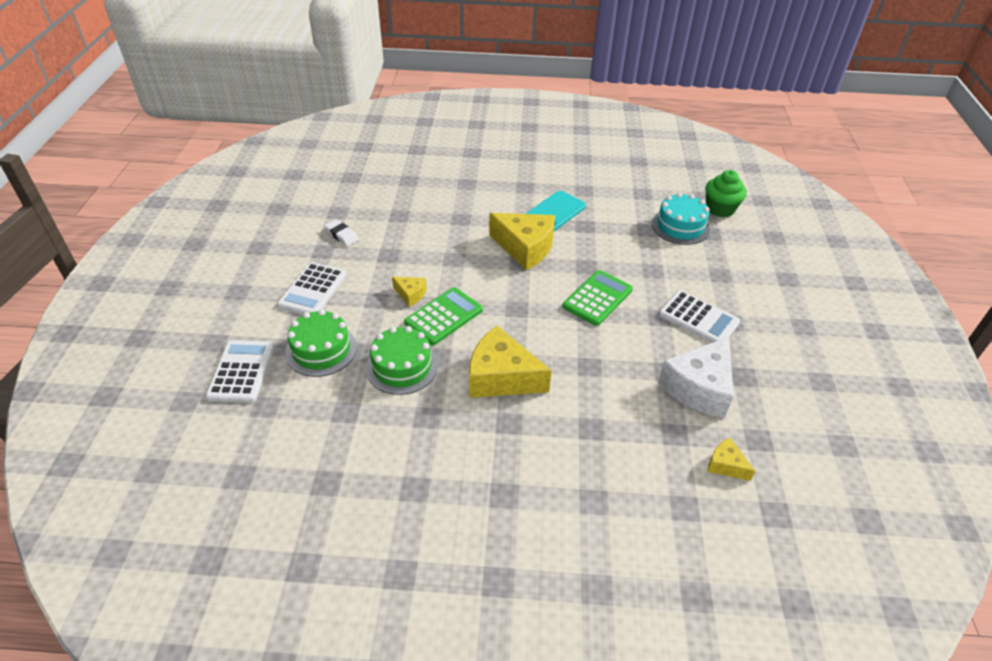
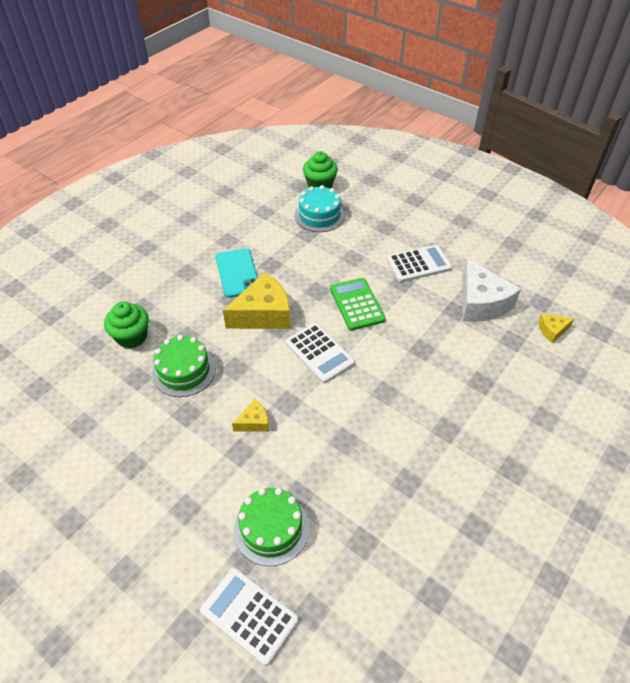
camera: 55 degrees left, 5 degrees up
(313, 290) = (182, 499): white calculator -> white calculator (319, 353)
(341, 235) = (122, 438): white eraser -> none
(402, 367) = (338, 472): green cake -> green cake (184, 371)
(433, 193) = (132, 337): none -> green cupcake
(443, 316) = (300, 412): green calculator -> none
(501, 377) = (397, 409): yellow cheese -> none

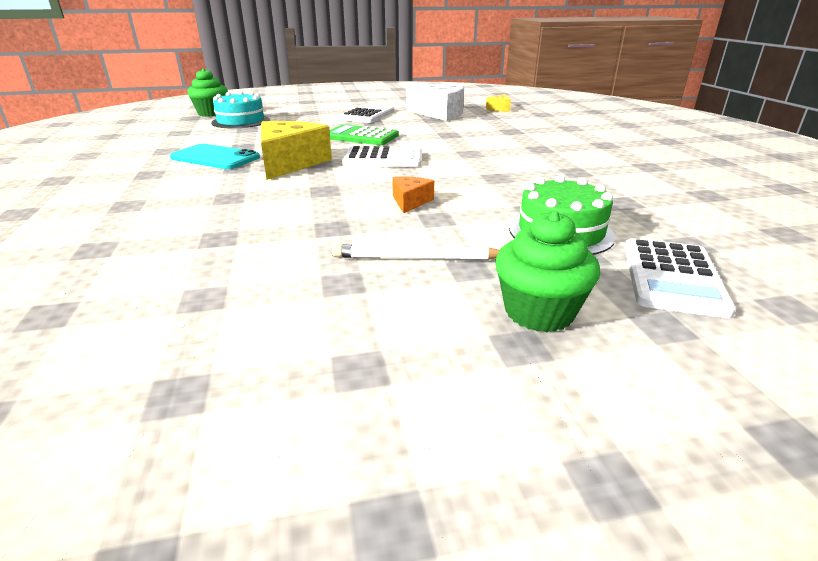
camera: 50 degrees left, 20 degrees down
(132, 337) = (151, 222): green cupcake -> green cupcake (539, 312)
(179, 477) = (417, 258): none -> white pencil
(184, 371) = (271, 211): green cake -> none
(249, 615) = (672, 277): white calculator -> white calculator turned 60 degrees counterclockwise
(254, 422) = (410, 202): yellow cheese -> orange cheese

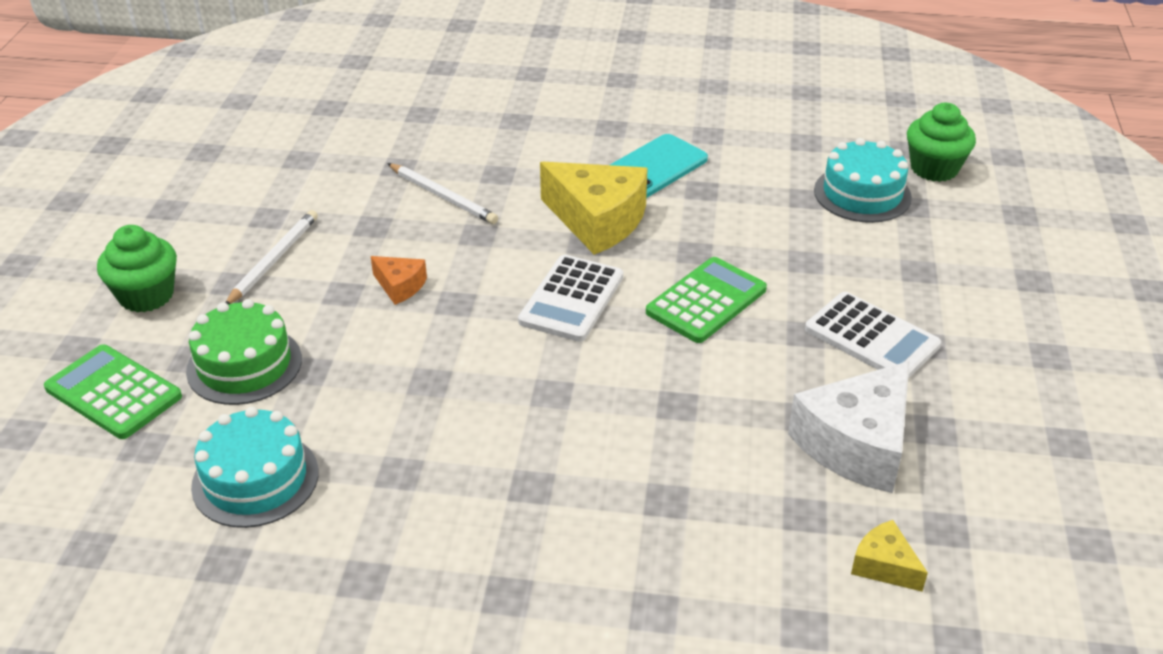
camera: 110 degrees right, 10 degrees up
(272, 210) = (443, 196): none -> white pencil
(644, 201) = (255, 479): none -> turquoise cake
(672, 277) = (113, 393): white calculator -> green calculator

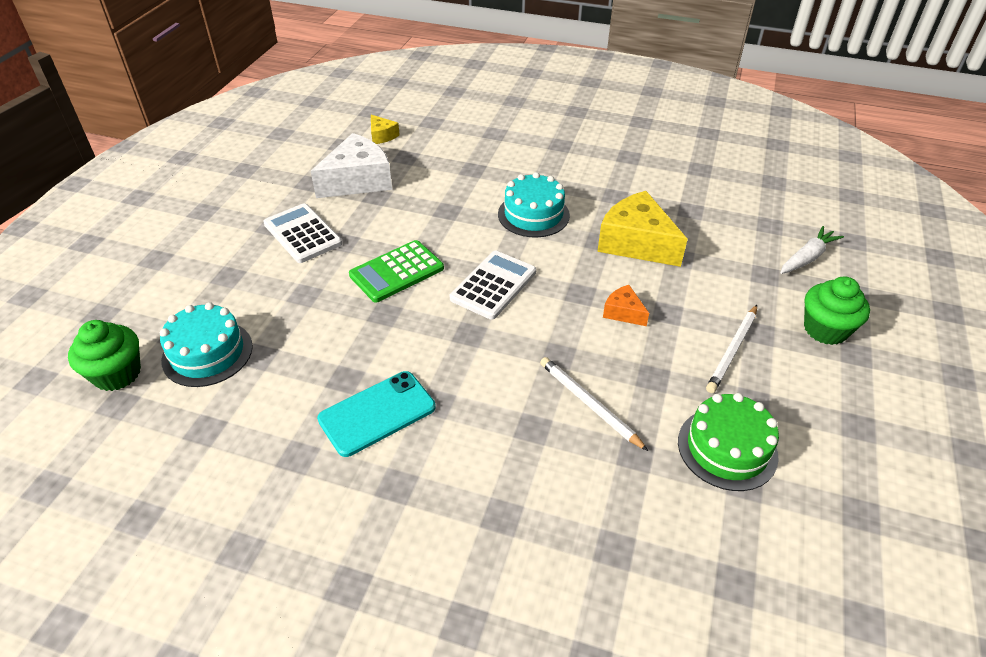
camera: 170 degrees left, 5 degrees up
(113, 393) = (807, 257): green calculator -> white carrot
(244, 365) = (725, 265): green cake -> green cake (727, 448)
(255, 479) = (695, 201): turquoise cake -> turquoise cake (533, 214)
(597, 220) = (452, 355): yellow cheese -> yellow cheese (636, 243)

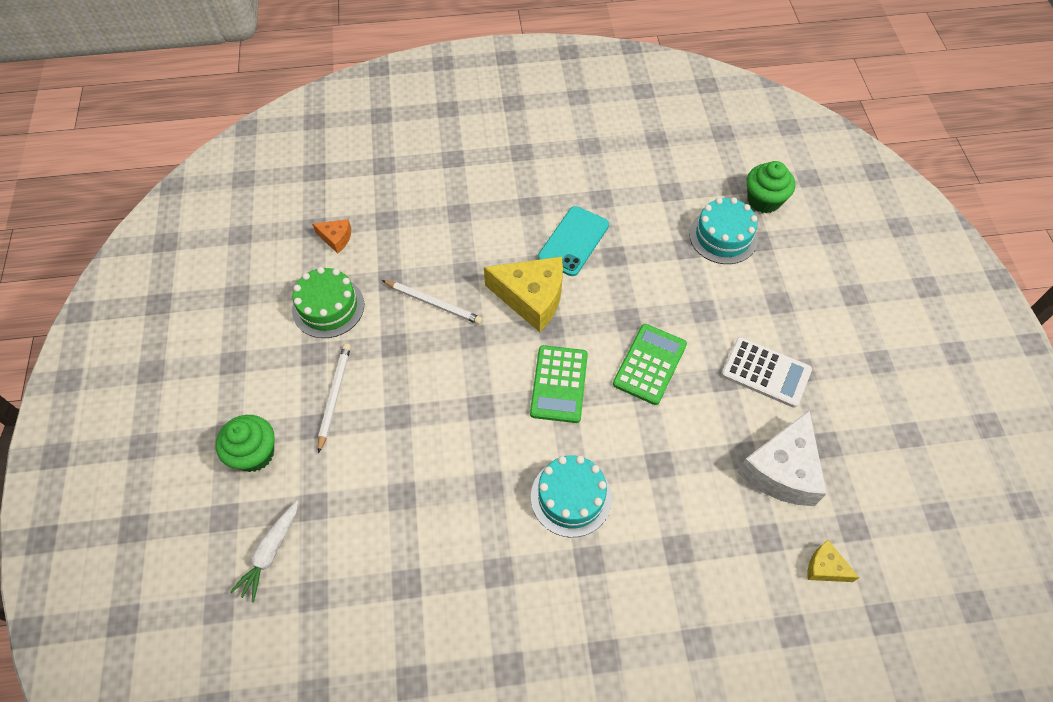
camera: 155 degrees right, 15 degrees up
(493, 285) = (559, 384): white calculator -> green calculator
(623, 312) = (435, 400): orange cheese -> orange cheese (336, 238)
(636, 243) = (450, 498): yellow cheese -> yellow cheese (531, 298)

